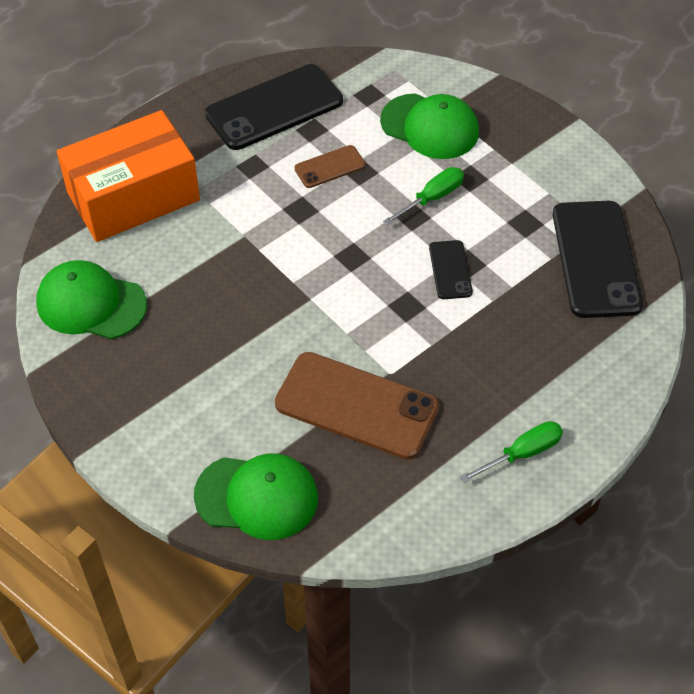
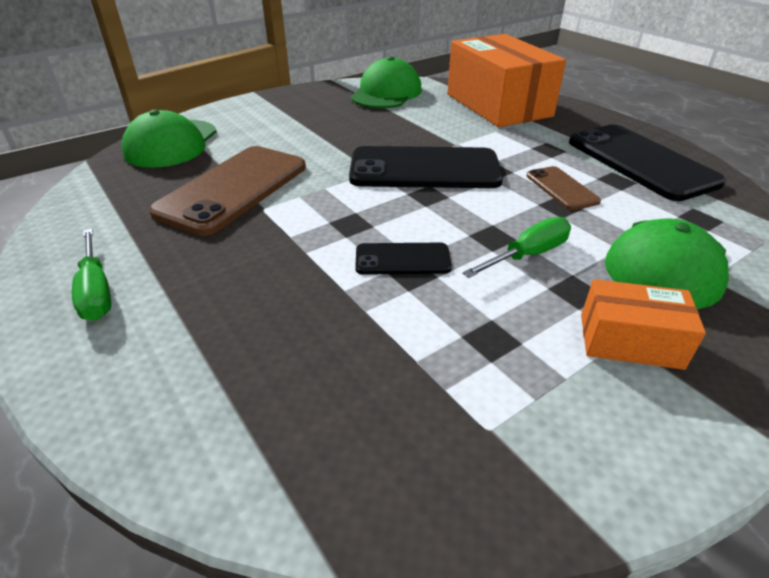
camera: 95 degrees right, 15 degrees down
(432, 198) = (528, 255): green screwdriver -> green screwdriver turned 90 degrees counterclockwise
(512, 161) = (630, 341): none -> orange box
(595, 259) = (412, 424): black phone -> black phone (424, 169)

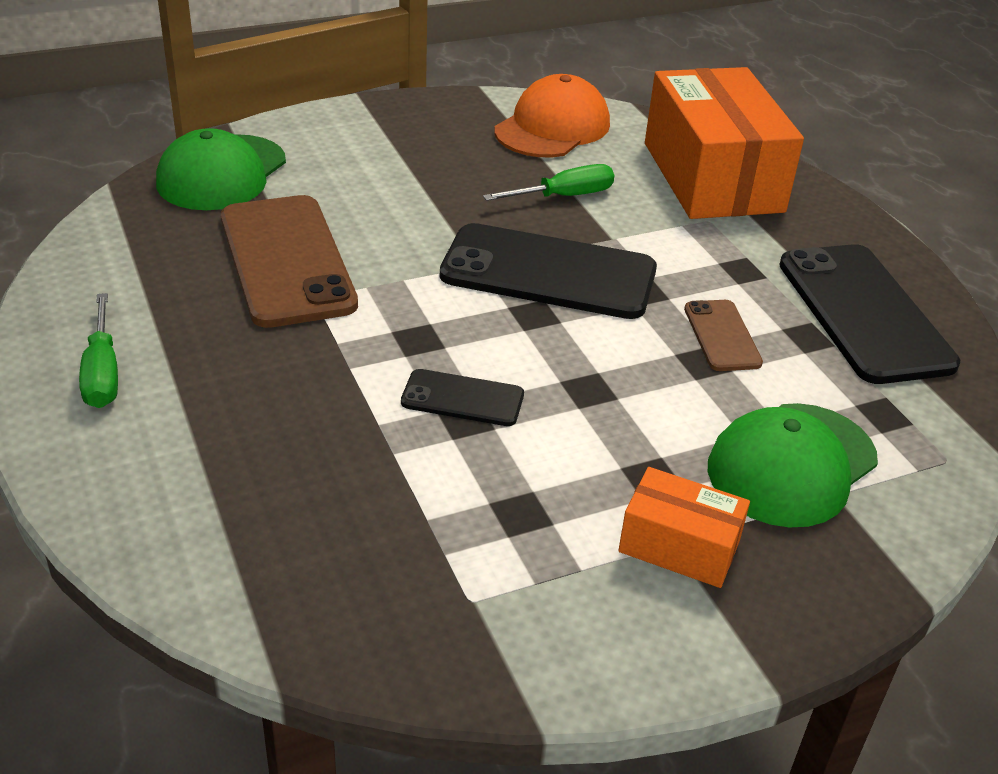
camera: 10 degrees right, 0 degrees up
(233, 189) = (286, 261): brown phone -> brown phone turned 60 degrees counterclockwise
(386, 93) = (552, 127): green cap -> orange cap
(528, 255) = (621, 421): green screwdriver -> green screwdriver (564, 196)

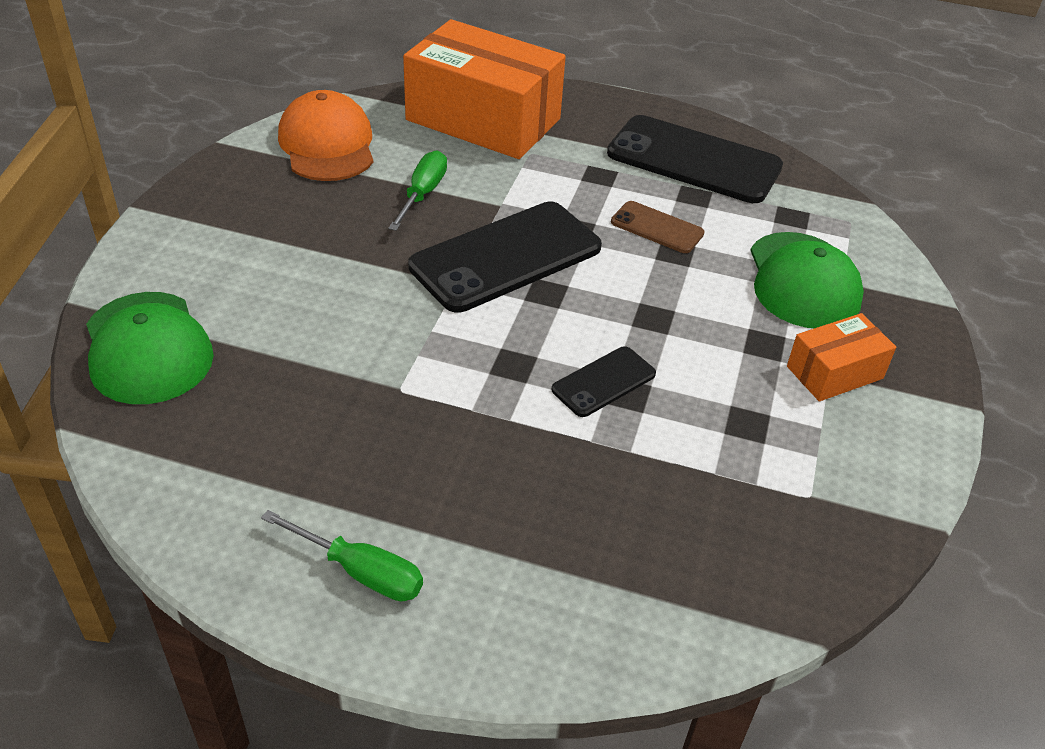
camera: 50 degrees left, 5 degrees up
(286, 261) = (330, 379): brown phone -> none

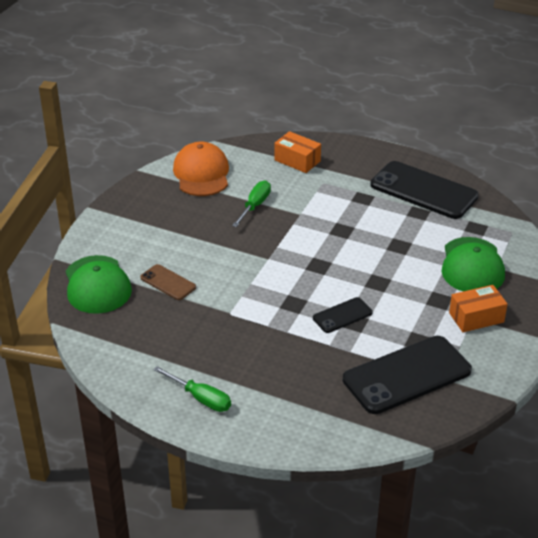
camera: 10 degrees right, 5 degrees down
(483, 119) = (297, 160): orange box -> orange box, size x0.49
(506, 257) = (298, 244): black phone -> black phone (407, 375)
(657, 228) = (391, 231): brown phone -> brown phone (168, 282)

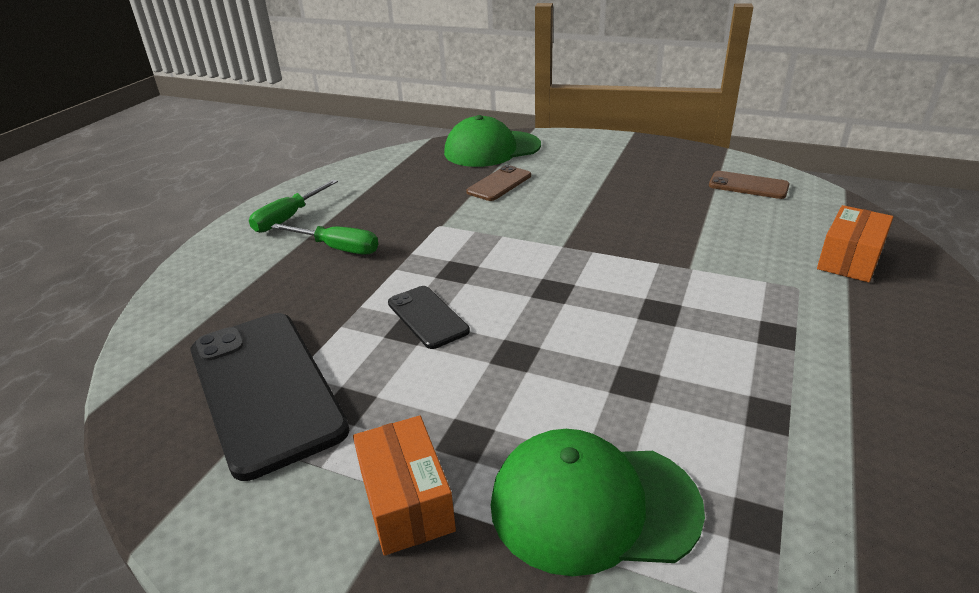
camera: 90 degrees right, 5 degrees down
(201, 174) = (748, 185): orange cap -> brown phone
(255, 205) = (691, 229): green screwdriver -> green screwdriver (338, 248)
(423, 191) = (865, 426): black phone -> none

